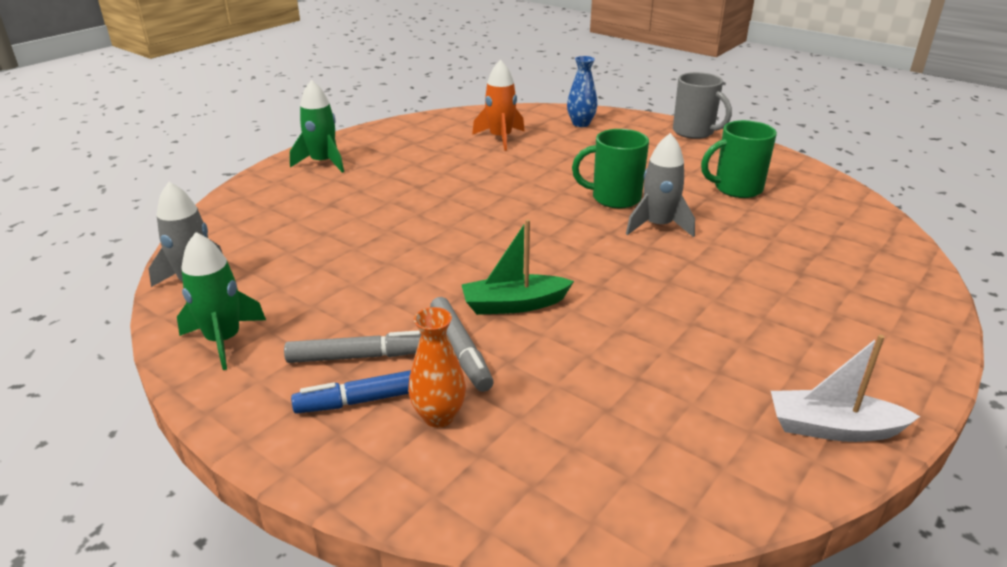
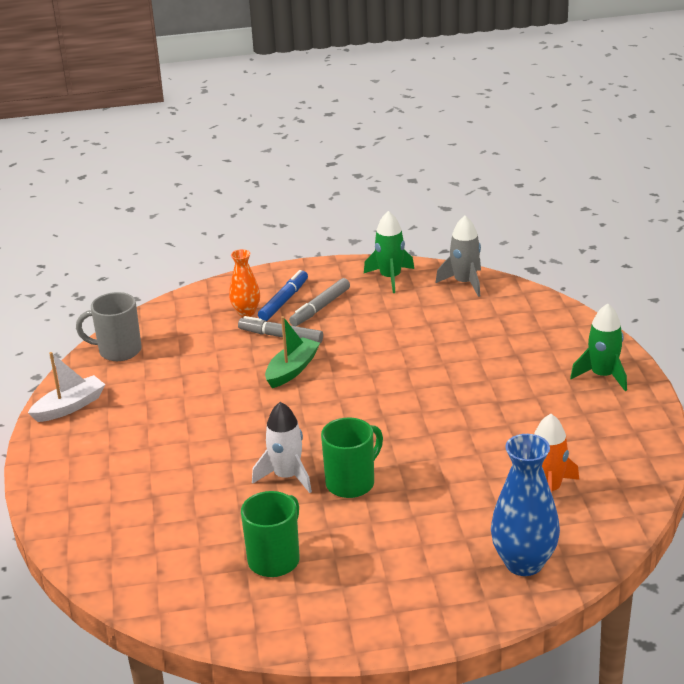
camera: 135 degrees right, 0 degrees up
(581, 124) = (524, 563): blue vase -> blue vase, size x1.68
(658, 226) = (286, 476): grey rocket -> white rocket
(694, 132) = (406, 629): grey mug -> grey mug (118, 351)

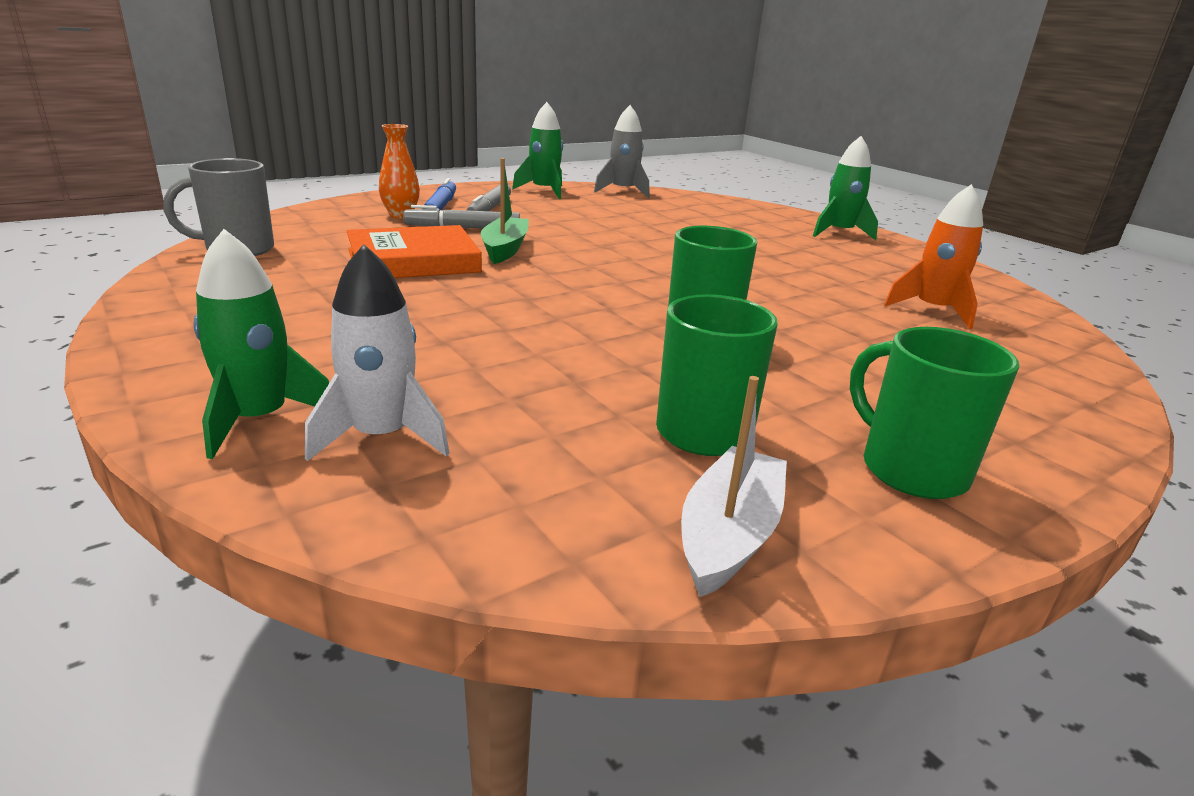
camera: 30 degrees left, 5 degrees down
(70, 407) = (180, 302): white boat -> white boat (729, 535)
(76, 508) = (259, 419): none -> green rocket
(220, 378) = (413, 261): none -> orange book
(286, 476) = (606, 335): white rocket -> white rocket (381, 436)
(355, 607) = (910, 469): none -> green mug
(524, 563) = (1027, 376): blue vase -> none

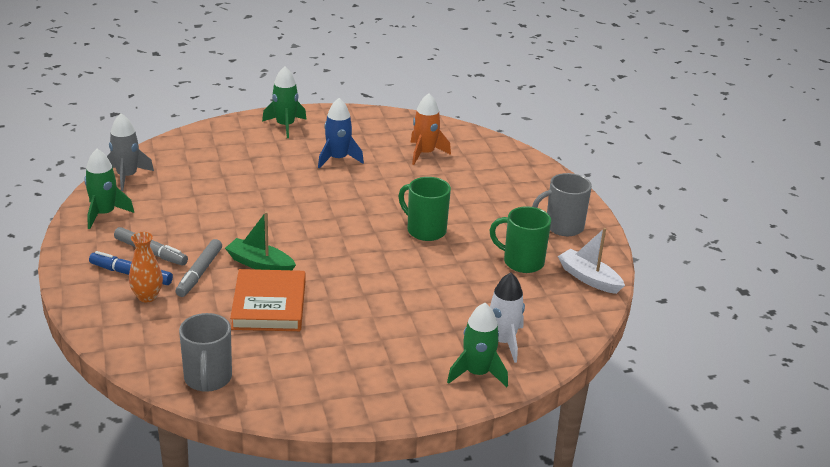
camera: 70 degrees left, 5 degrees up
(811, 262) = (337, 159): none -> blue rocket
(910, 469) = (562, 227): green mug -> grey mug

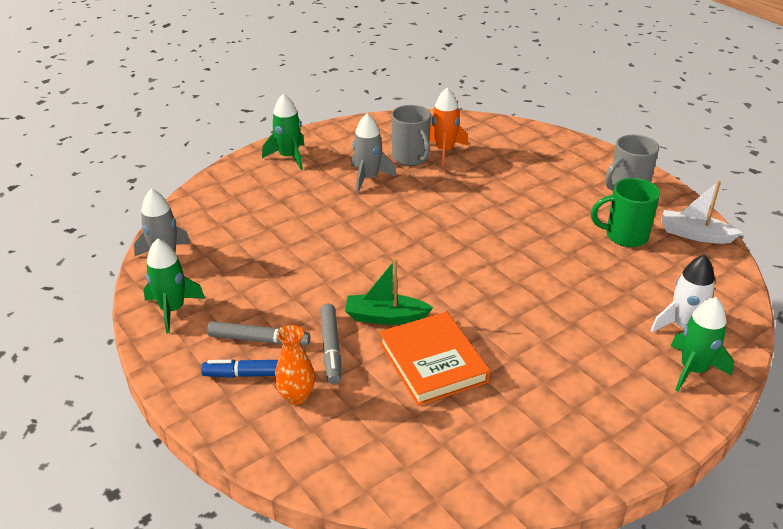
camera: 20 degrees left, 5 degrees up
(208, 379) = (442, 477): grey mug -> grey mug (411, 158)
(337, 159) = (368, 178): blue rocket -> grey rocket
(425, 230) = (512, 229): green mug -> none

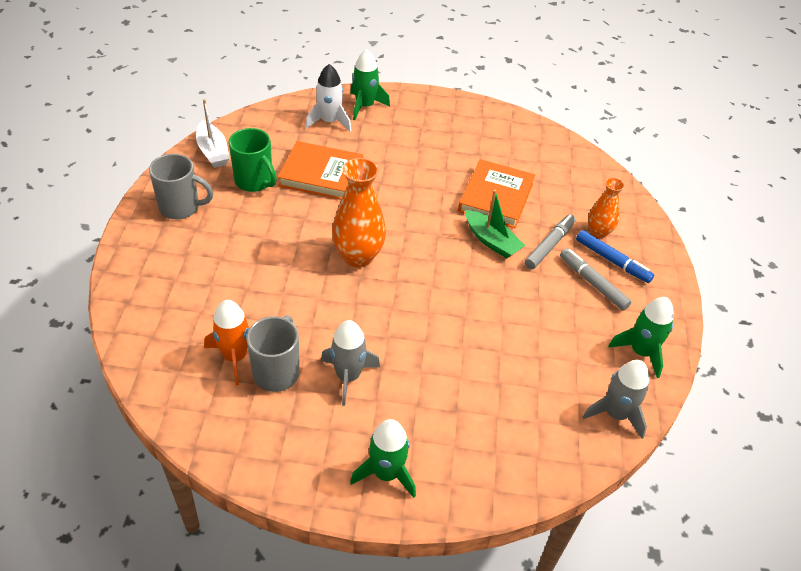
camera: 140 degrees left, 10 degrees up
(466, 238) = (358, 256): none -> orange vase
(595, 274) = (321, 175): none -> orange book

